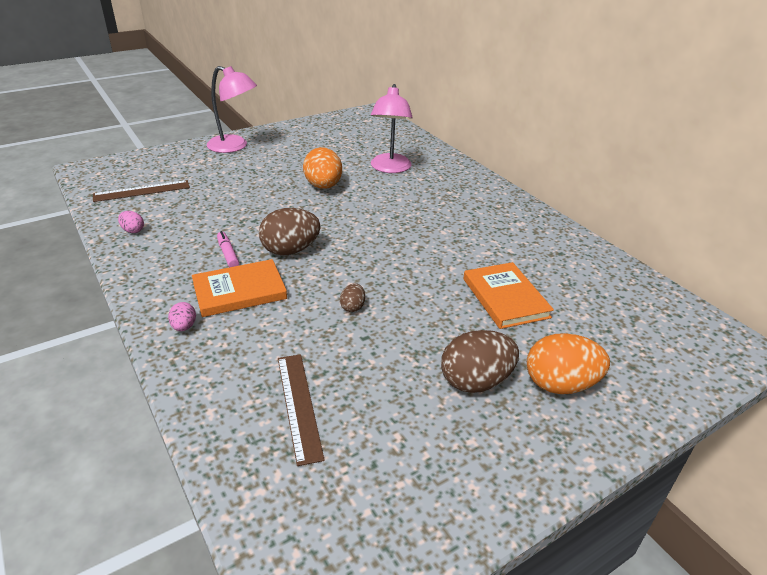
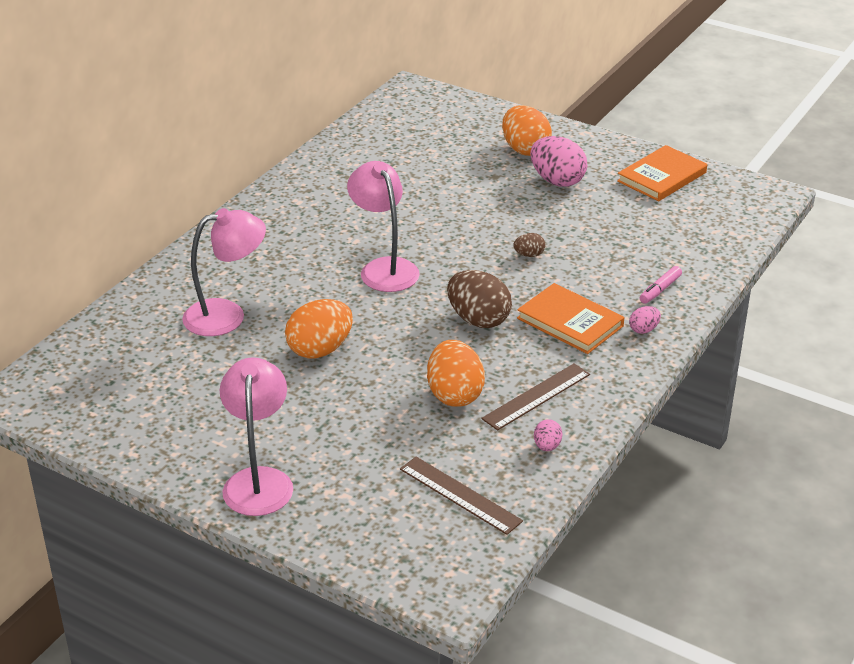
camera: 115 degrees left, 0 degrees up
(224, 215) = (454, 395): none -> orange egg
(228, 254) = (522, 356): pink marker -> pink marker (660, 290)
(299, 405) = (657, 242): brown ruler -> brown ruler (536, 396)
(394, 232) = (384, 268): none -> pink lamp
(475, 381) = (557, 181): brown egg -> pink egg
(505, 298) = (441, 186): orange book -> orange book (661, 177)

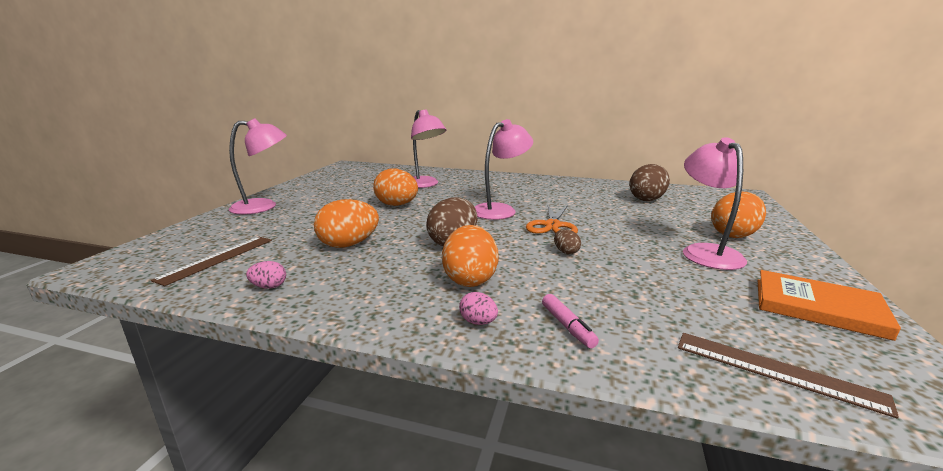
camera: 75 degrees right, 15 degrees down
(397, 155) = (647, 199): none -> brown egg
(454, 244) = (552, 225): none -> orange scissors
(536, 396) = (346, 275): brown ruler -> brown ruler (776, 371)
(557, 181) = (706, 252): pink egg -> pink lamp
(570, 322) = (470, 279): orange book -> orange egg
(660, 290) = (567, 326): pink marker -> pink marker turned 135 degrees counterclockwise

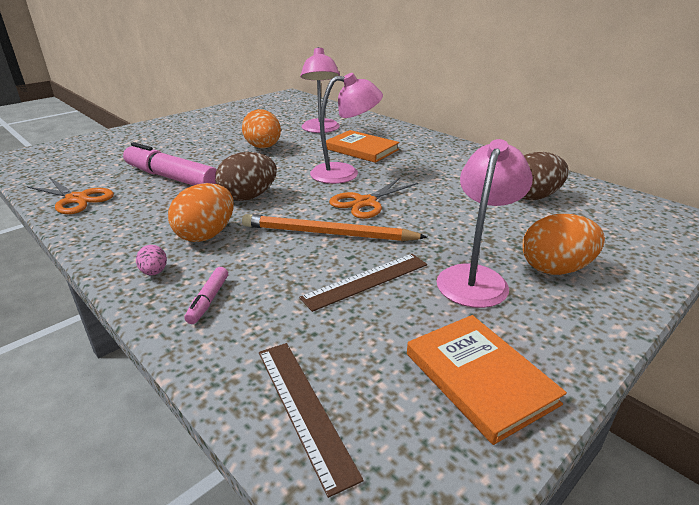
camera: 30 degrees right, 10 degrees up
(217, 259) = (79, 168): brown ruler -> brown ruler (366, 281)
(263, 206) = (166, 127): pink lamp -> none
(269, 287) = (76, 199): pink egg -> orange scissors
(348, 245) = (171, 178): orange egg -> pink marker
(483, 192) = (361, 149): none -> orange book
(566, 252) = (328, 233): brown egg -> orange pencil

